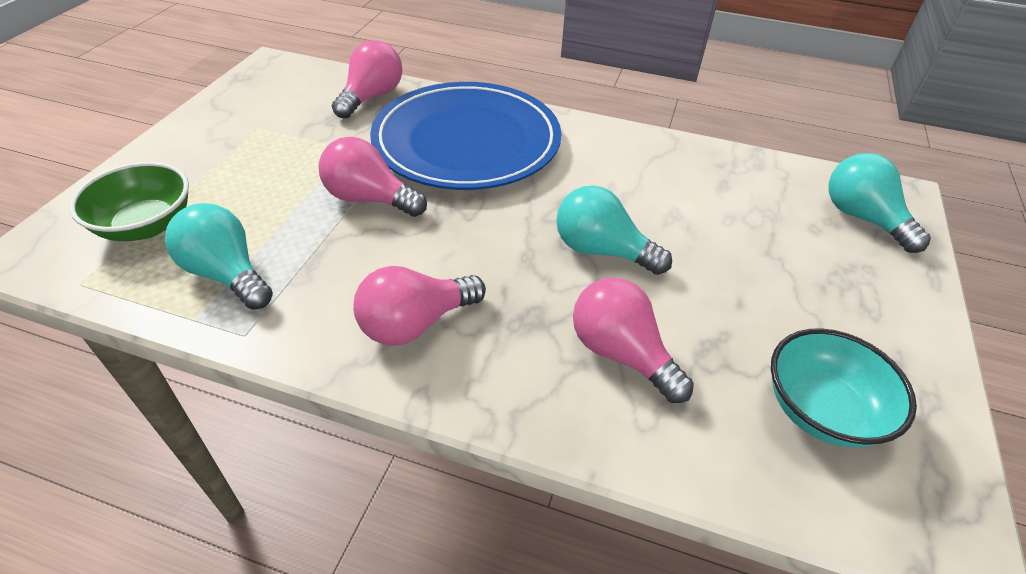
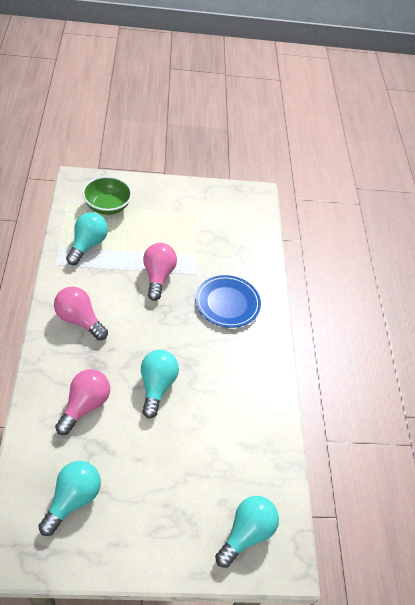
camera: 65 degrees right, 5 degrees up
(371, 97) = (249, 248): pink light bulb -> none
(467, 141) = (227, 303): blue plate -> blue plate, size x0.58
(821, 410) = (72, 500): turquoise bowl -> turquoise light bulb

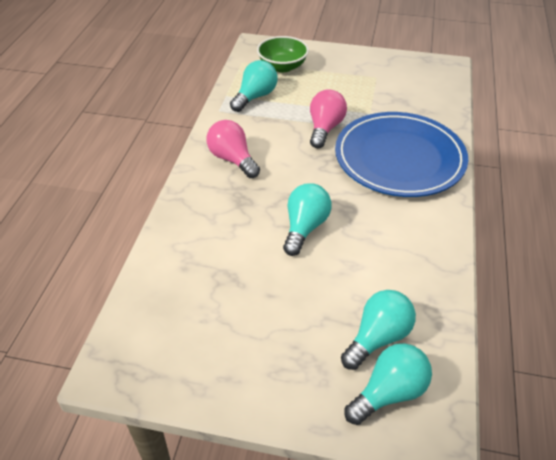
camera: 20 degrees right, 5 degrees down
(72, 500) = (187, 325): turquoise light bulb -> turquoise light bulb (378, 338)
(84, 406) = (221, 237): pink light bulb -> none
(227, 303) = (399, 158): blue plate -> blue plate, size x1.74

